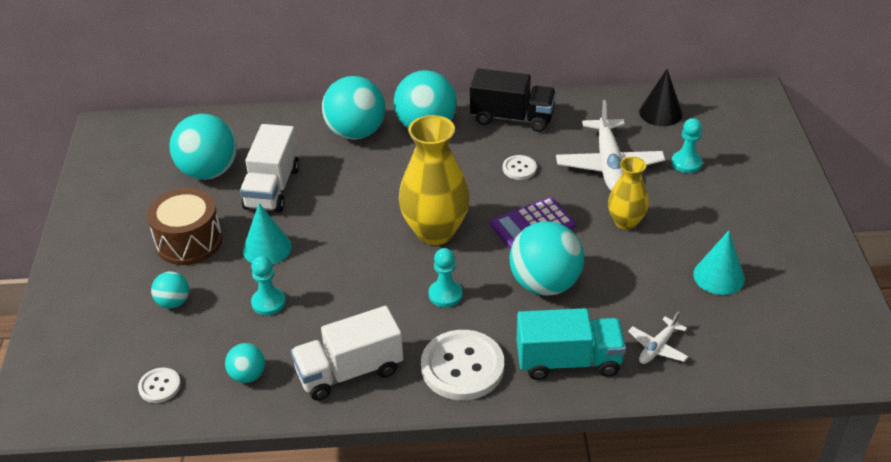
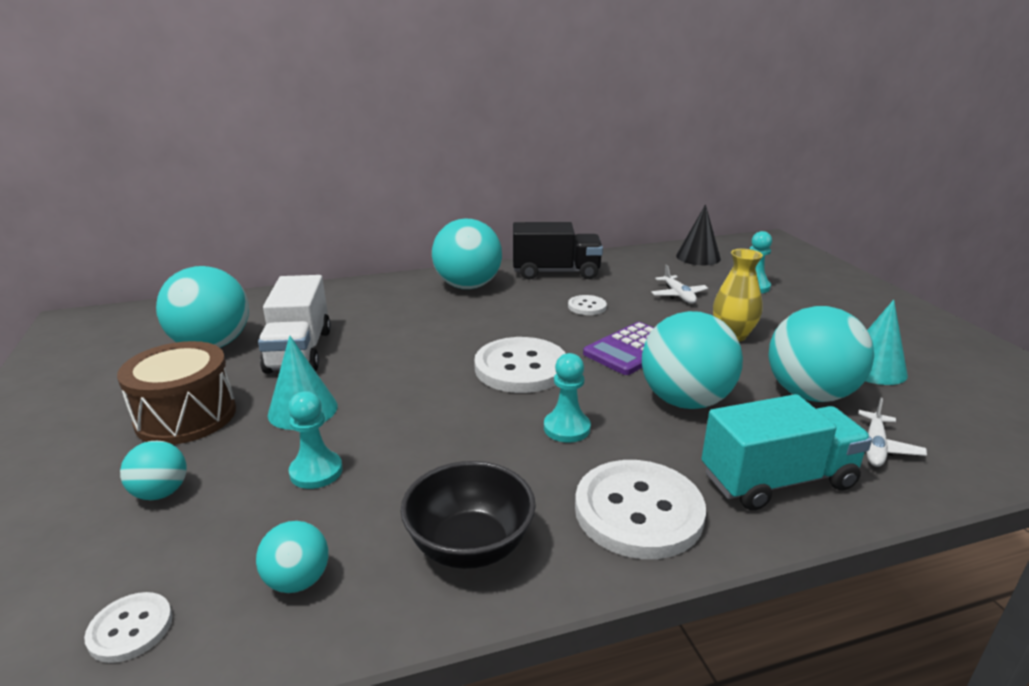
camera: 15 degrees left, 15 degrees down
(349, 371) = (470, 546): white truck -> black bowl
(356, 132) = (390, 297): turquoise ball -> turquoise ball (809, 394)
(435, 231) = (521, 368): yellow vase -> white button
(609, 165) = (678, 295): white plane -> white plane, size x0.51

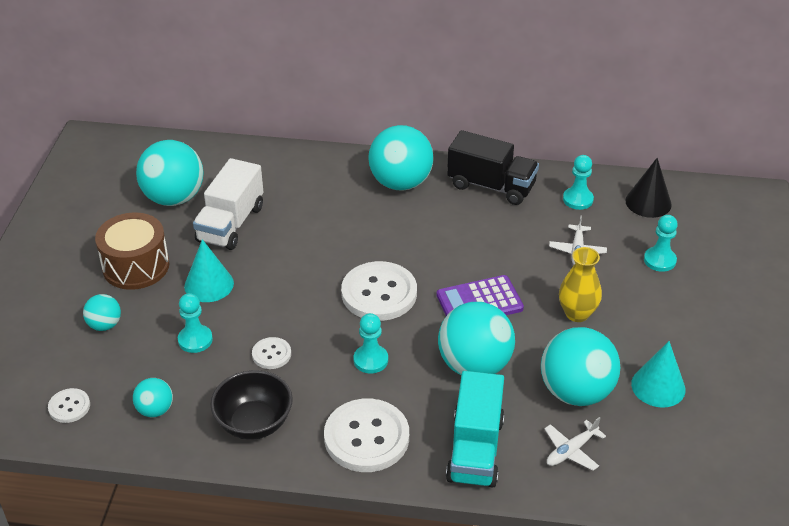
camera: 25 degrees right, 15 degrees up
(587, 306) = (483, 240): white button -> white button (271, 354)
(640, 266) = (578, 199): none -> turquoise pawn
(777, 480) = (475, 449): turquoise truck -> turquoise truck turned 90 degrees clockwise

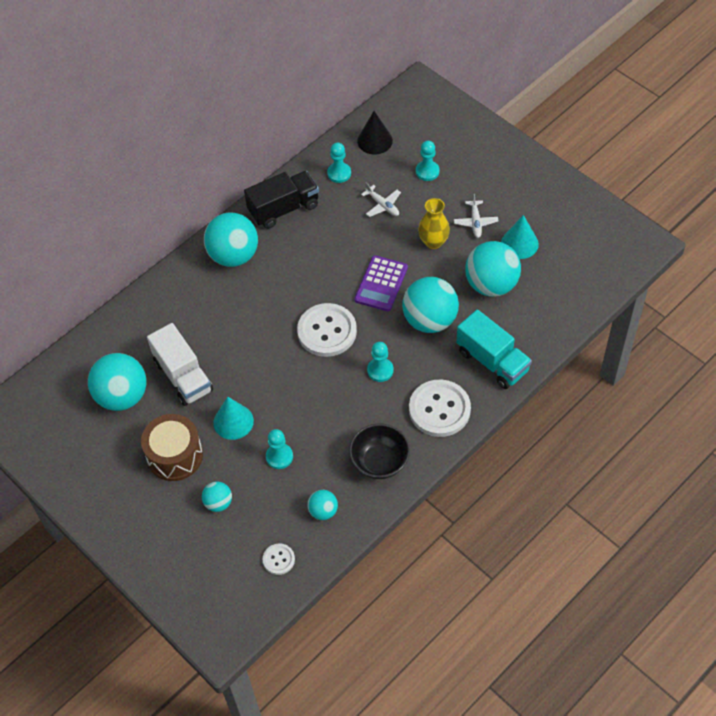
camera: 50 degrees left, 15 degrees up
(271, 354) = (329, 421): white button -> none
(571, 451) = (530, 316): white plane -> white plane (475, 222)

